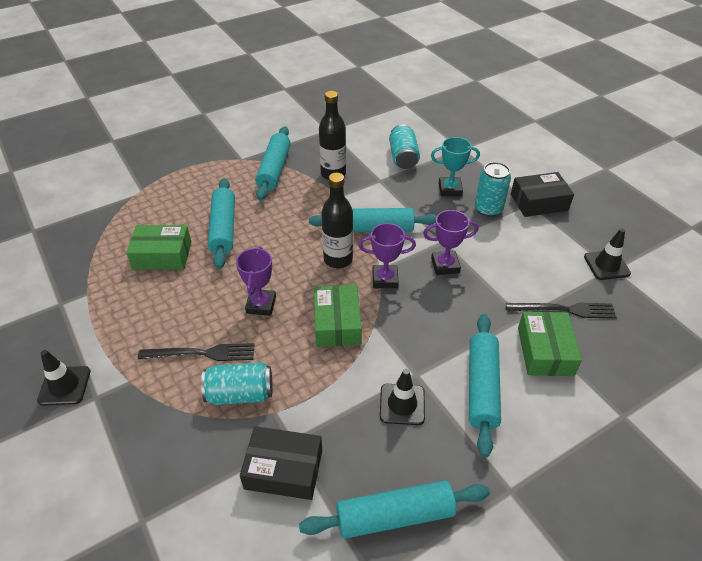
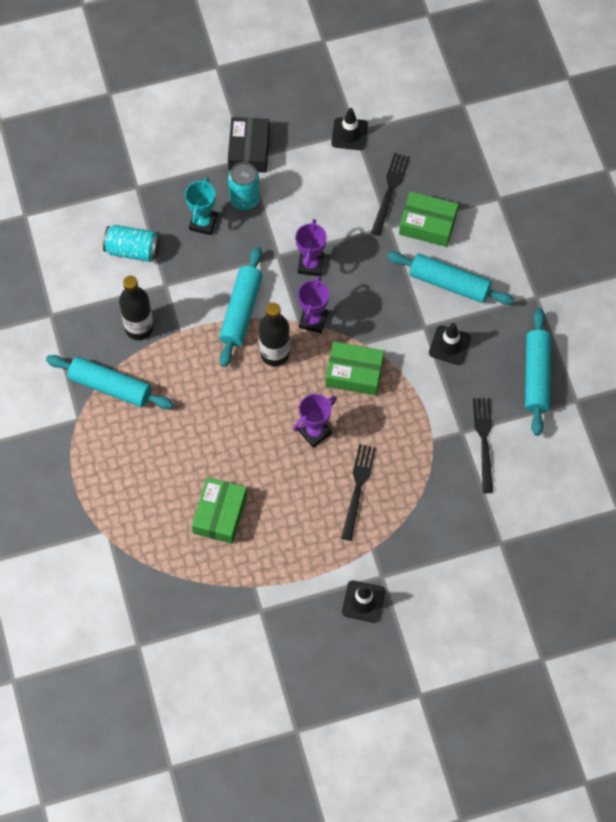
camera: 75 degrees left, 20 degrees up
(223, 229) = (197, 452): turquoise rolling pin -> none
(240, 394) = (408, 463): turquoise can -> none
(261, 305) = (314, 432): purple trophy -> purple trophy turned 60 degrees counterclockwise
(283, 469) = (484, 441): black box -> black fork

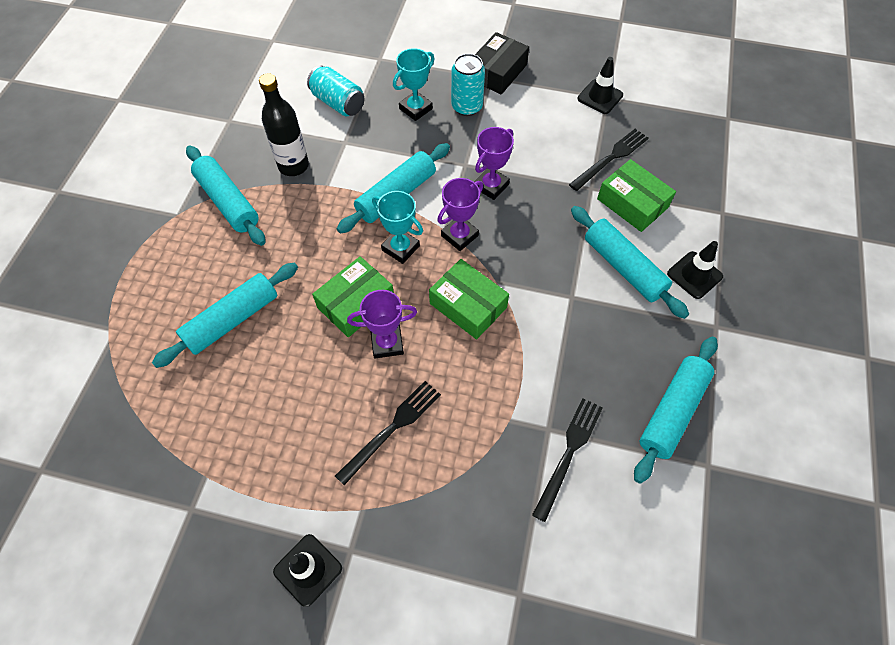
camera: 30 degrees right, 5 degrees down
(189, 475) = (232, 320): none -> turquoise rolling pin
(220, 514) = (231, 376): green box -> green box (356, 303)
(275, 354) = (400, 248): black bottle -> turquoise trophy
(449, 345) = (588, 328): black traffic cone -> black traffic cone (694, 275)

